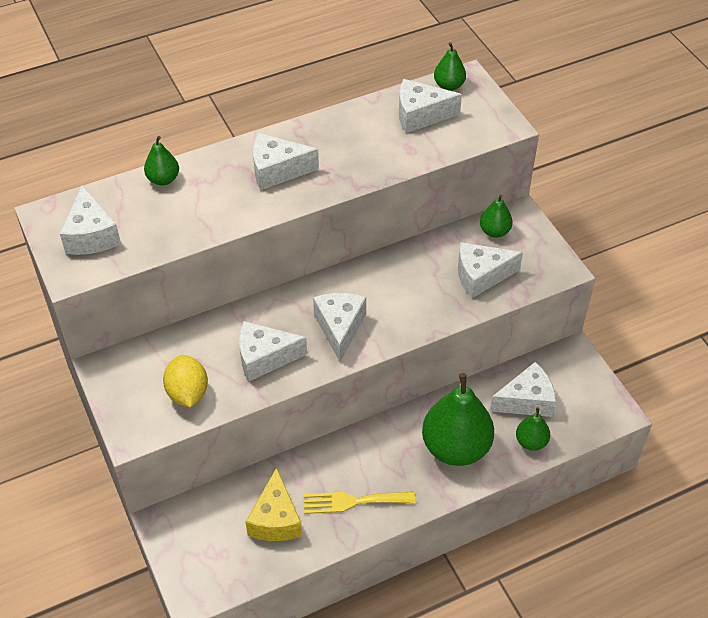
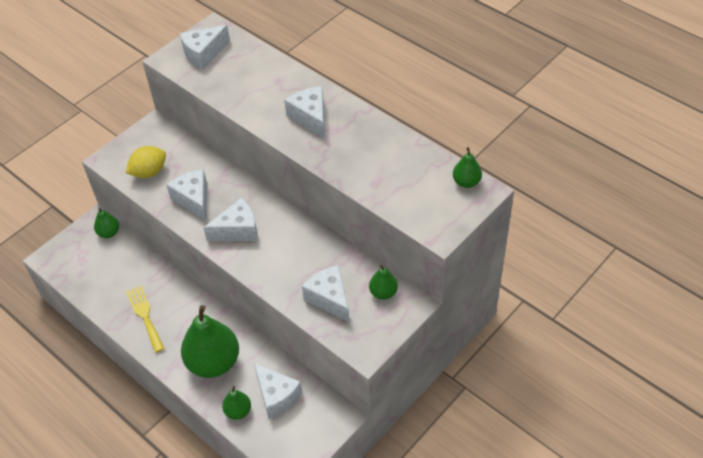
camera: 70 degrees right, 0 degrees up
(163, 179) = (271, 65): green pear -> green pear (109, 233)
(276, 519) = (116, 278): yellow cheese -> none
(420, 115) = (418, 176): white cheese -> none

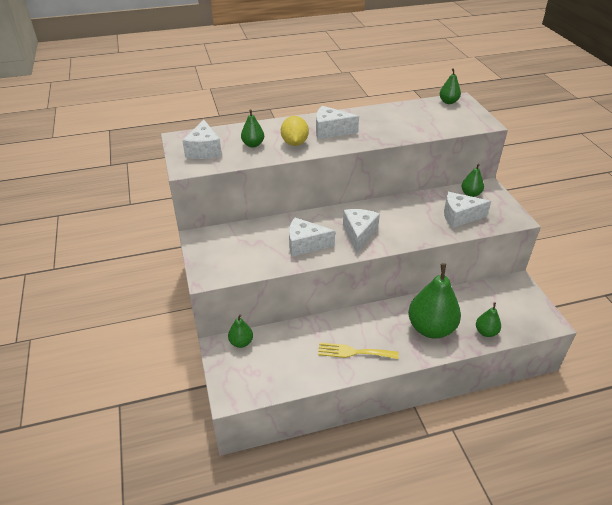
camera: 60 degrees left, 10 degrees down
(149, 172) = (249, 258): yellow lemon -> yellow lemon (294, 143)
(239, 78) = (253, 144): none -> green pear
(277, 396) = (484, 306): white cheese -> none

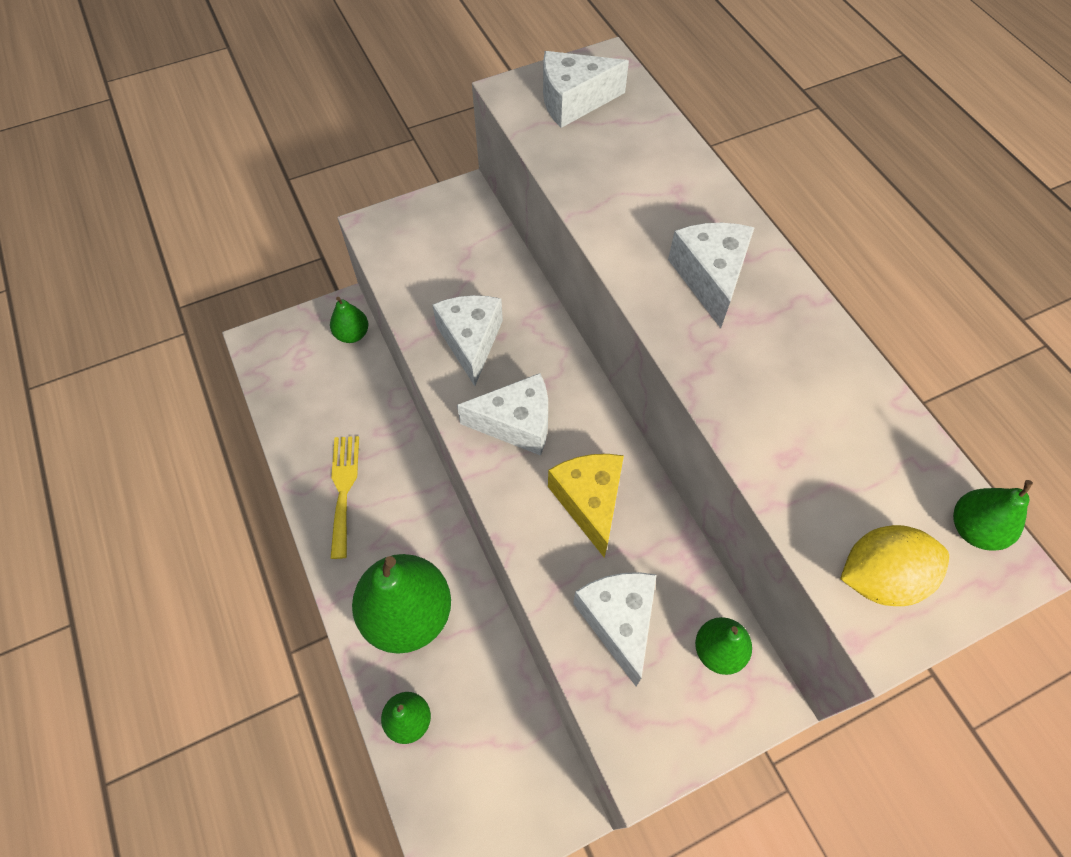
camera: 80 degrees right, 20 degrees up
(253, 144) = (614, 162): green pear -> none
(294, 143) = (639, 224): yellow lemon -> yellow lemon (879, 577)
(403, 217) = (589, 502): none -> yellow cheese

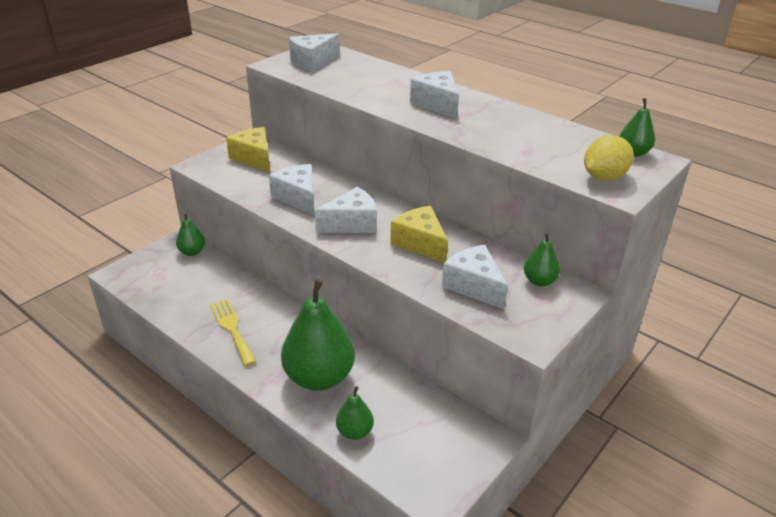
camera: 25 degrees left, 25 degrees down
(451, 234) = (254, 158): none -> yellow cheese

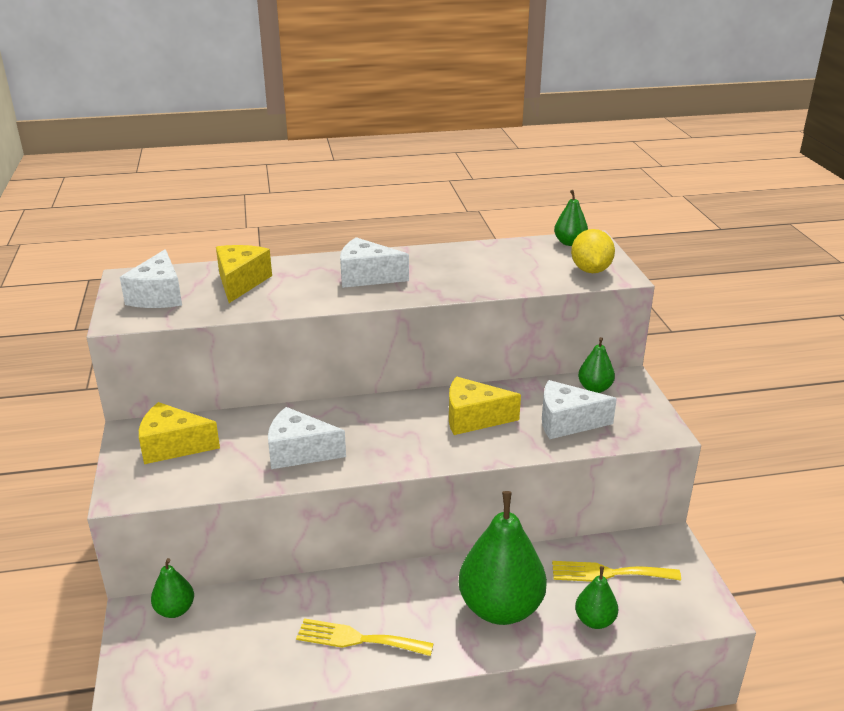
camera: 50 degrees left, 5 degrees down
(352, 223) = (392, 441): white cheese -> none
(364, 74) = (240, 282): none -> yellow cheese
(413, 417) = (608, 573): none -> yellow fork

